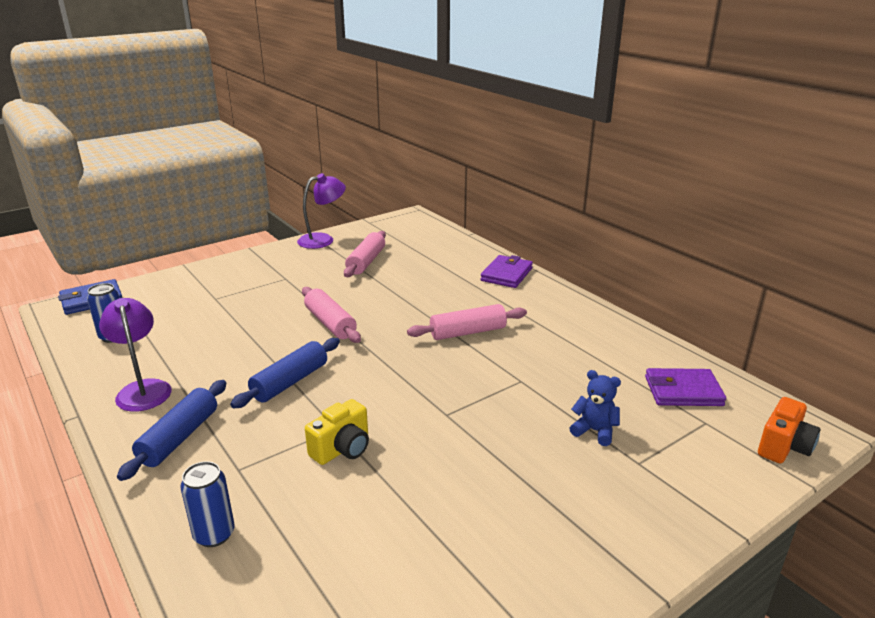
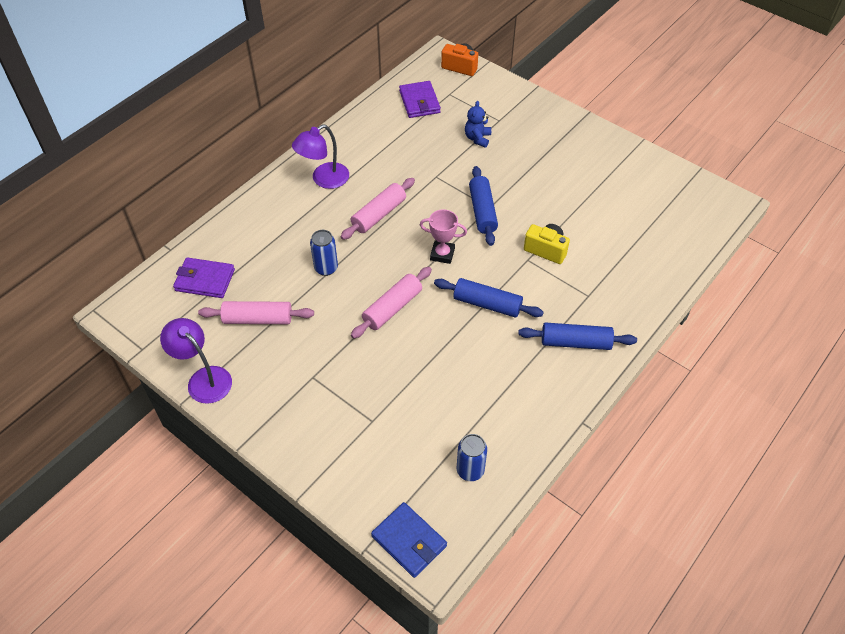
camera: 105 degrees left, 25 degrees up
(143, 389) = (534, 397): purple lamp -> purple lamp (324, 179)
(214, 534) = (640, 284): blue can -> blue can (326, 268)
(385, 364) = (442, 254): none -> pink trophy
(441, 407) = (482, 211): none -> blue rolling pin
(468, 332) = (379, 215): pink rolling pin -> pink rolling pin turned 75 degrees clockwise
(506, 274) = (265, 205): purple wallet -> purple wallet (205, 280)

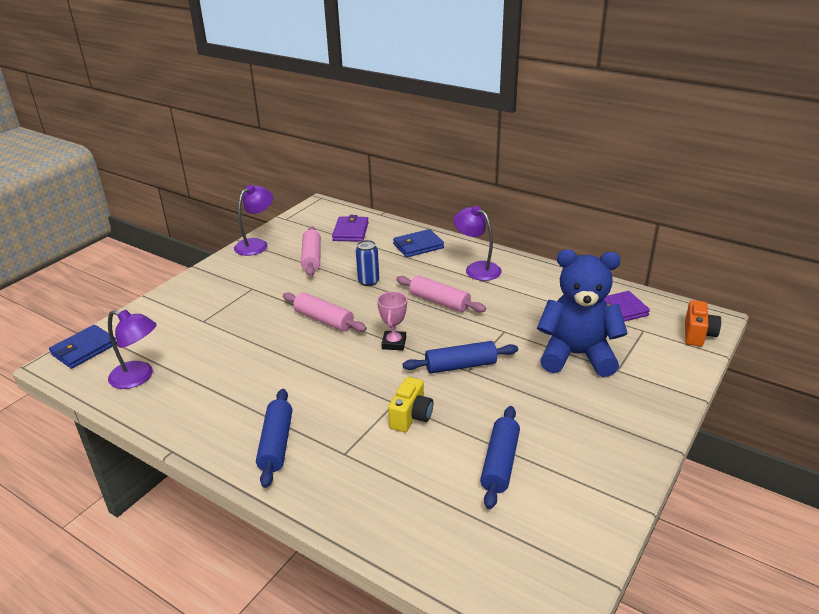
camera: 85 degrees right, 20 degrees down
(262, 221) = (418, 246): none -> blue wallet
(470, 470) = (139, 377): blue can -> purple lamp
(477, 138) = (576, 355): blue teddy bear -> blue teddy bear, size x2.34
(487, 304) = (330, 376): blue rolling pin -> blue rolling pin (500, 463)

